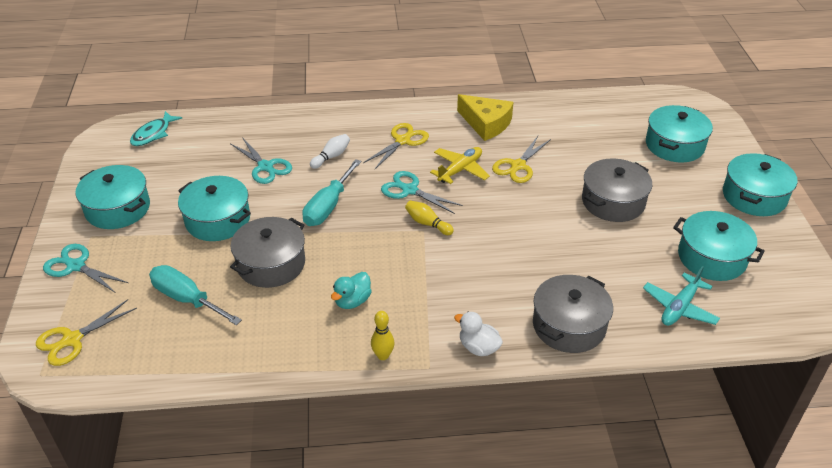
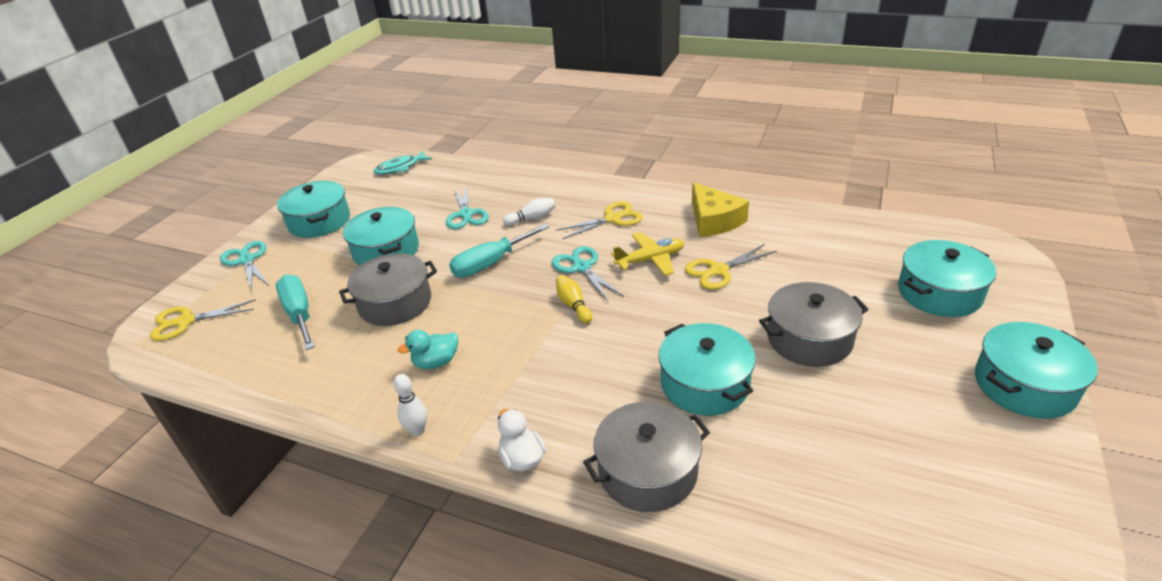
camera: 30 degrees right, 5 degrees down
(383, 355) = (417, 430): yellow bowling pin -> white bowling pin
(679, 307) = (815, 500): turquoise plane -> none
(712, 257) = (907, 448): turquoise pot -> turquoise pot (705, 384)

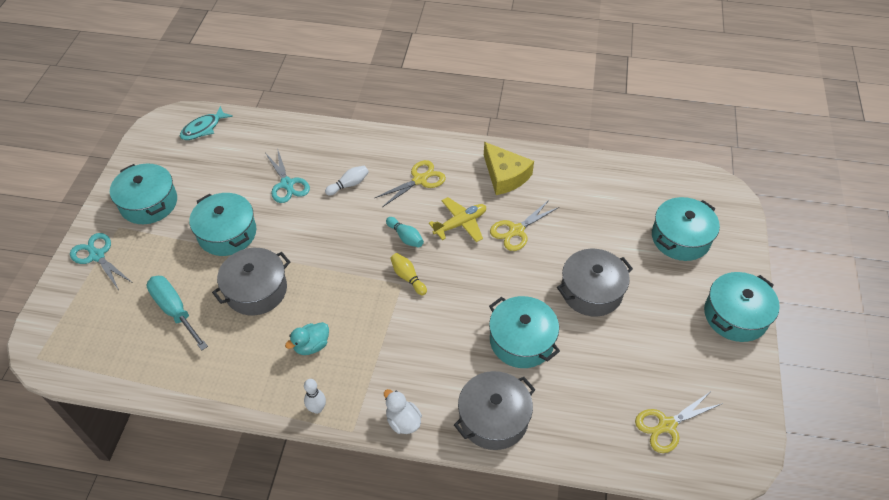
camera: 15 degrees left, 15 degrees up
(186, 321) = (72, 329): yellow scissors -> yellow scissors (667, 425)
(491, 263) = (326, 239): turquoise screwdriver -> none
(581, 267) = (405, 237): turquoise scissors -> turquoise bowling pin

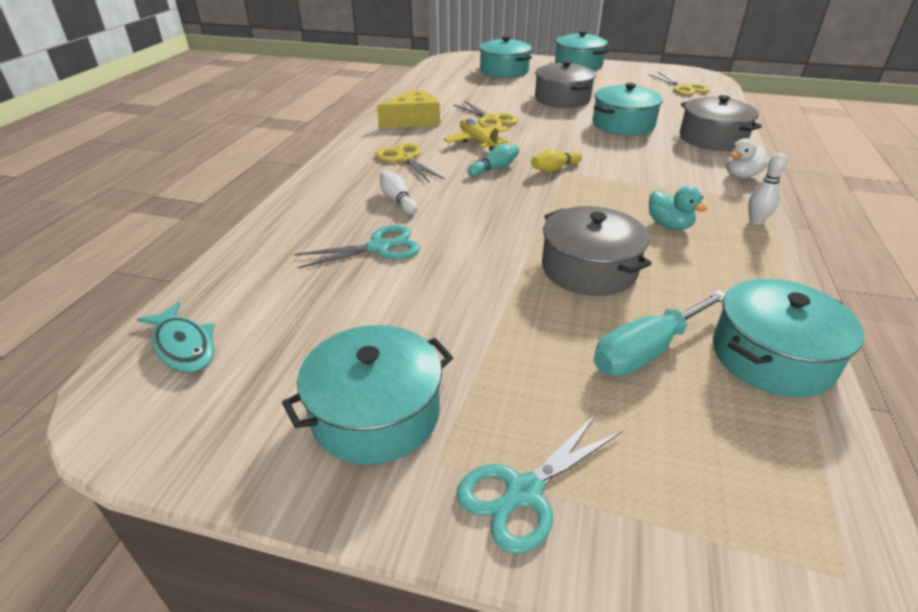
camera: 85 degrees left, 15 degrees down
(227, 233) = (474, 301): turquoise pot -> turquoise pot (772, 356)

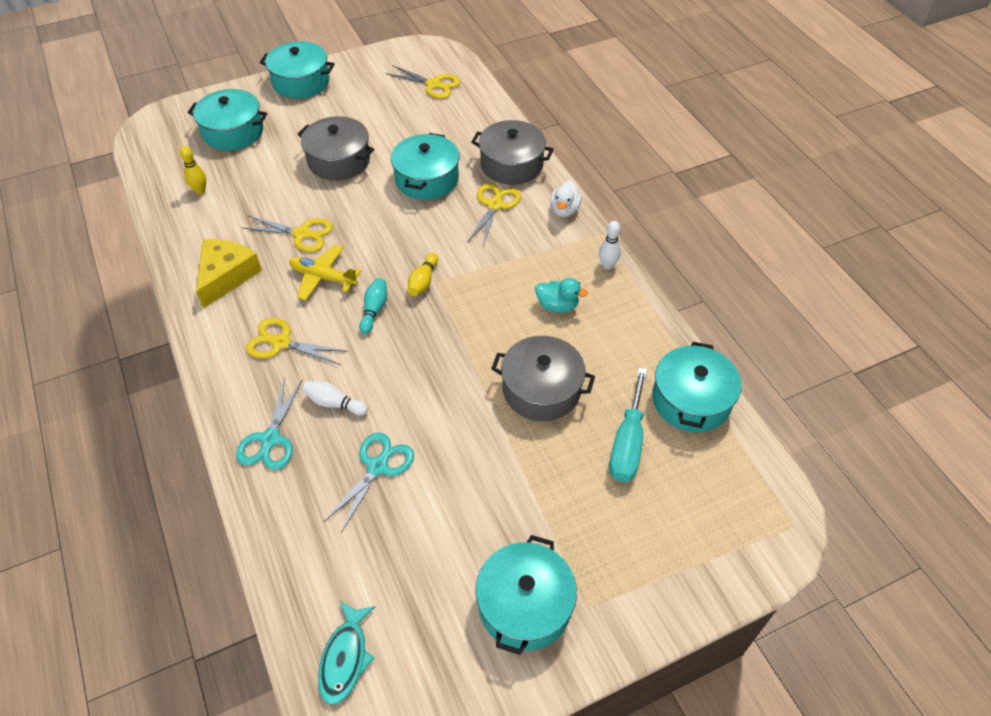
camera: 40 degrees left, 15 degrees up
(183, 346) = (345, 658): turquoise fish -> turquoise fish turned 90 degrees clockwise
(449, 85) = (200, 191): none -> yellow bowling pin
(524, 492) = (642, 590): turquoise scissors -> turquoise scissors (270, 439)
(670, 153) = (494, 205): none -> yellow scissors

